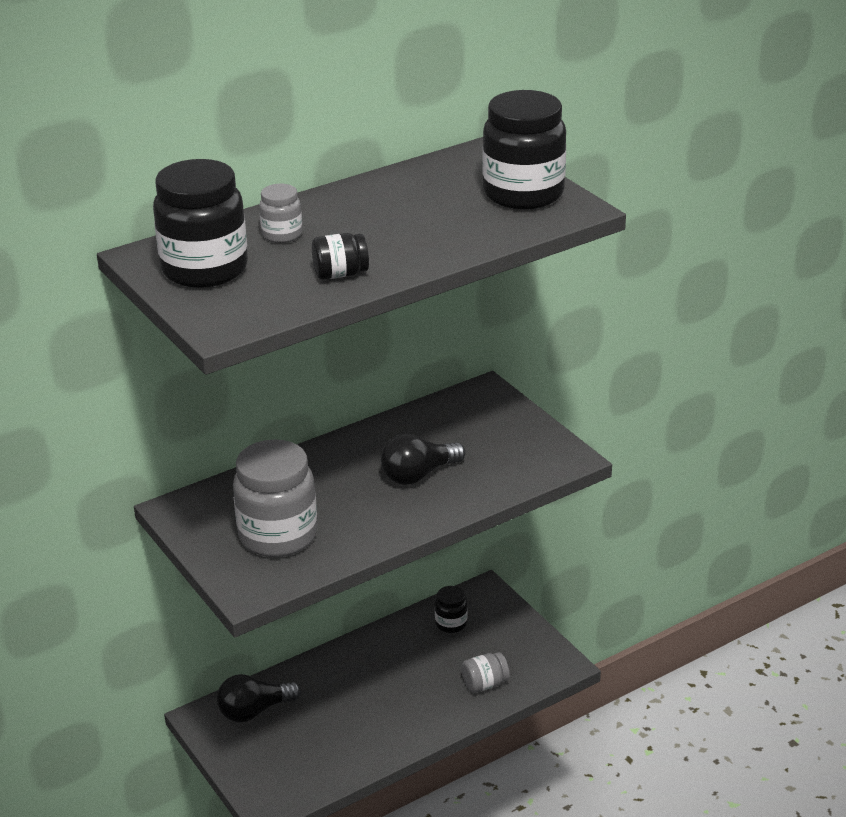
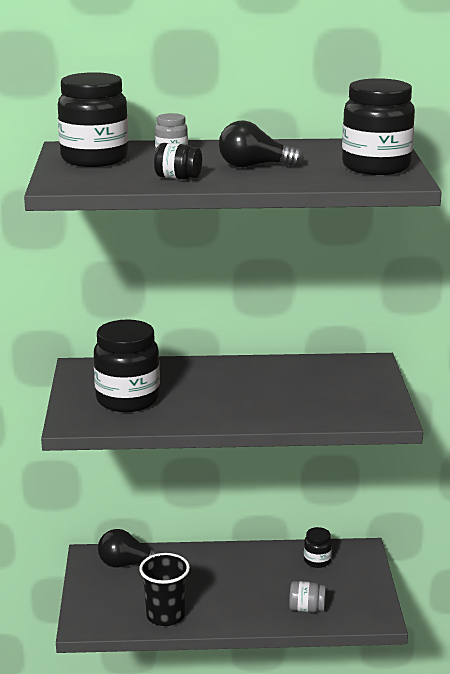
camera: 30 degrees right, 10 degrees down
(278, 536) = (127, 400): grey jar -> black jar
(349, 755) = (165, 616): none -> black cup
(418, 475) = (265, 395): black light bulb -> black light bulb (254, 166)

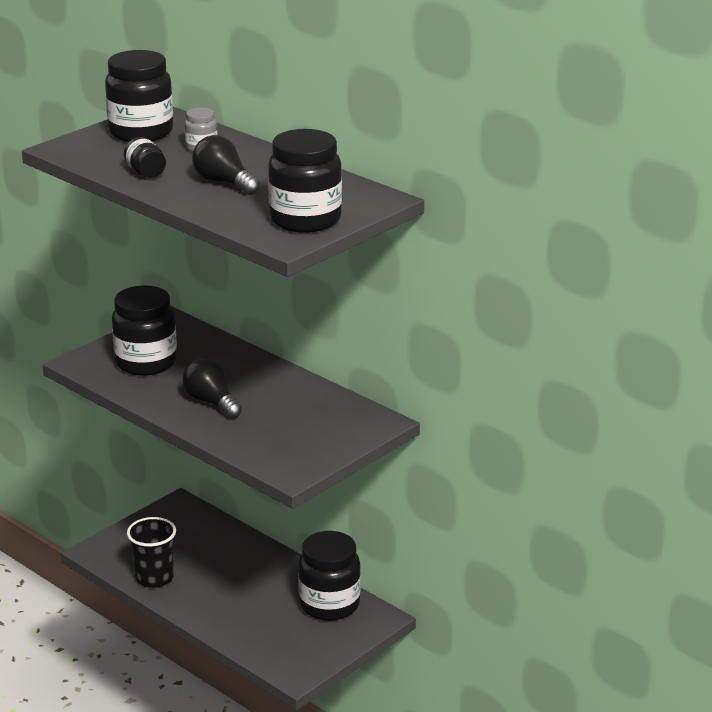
camera: 45 degrees right, 5 degrees up
(127, 564) = (192, 525): black light bulb -> black light bulb (211, 402)
(306, 608) = (257, 634): grey jar -> none
(317, 561) = (329, 605): black jar -> black jar, size x2.07

